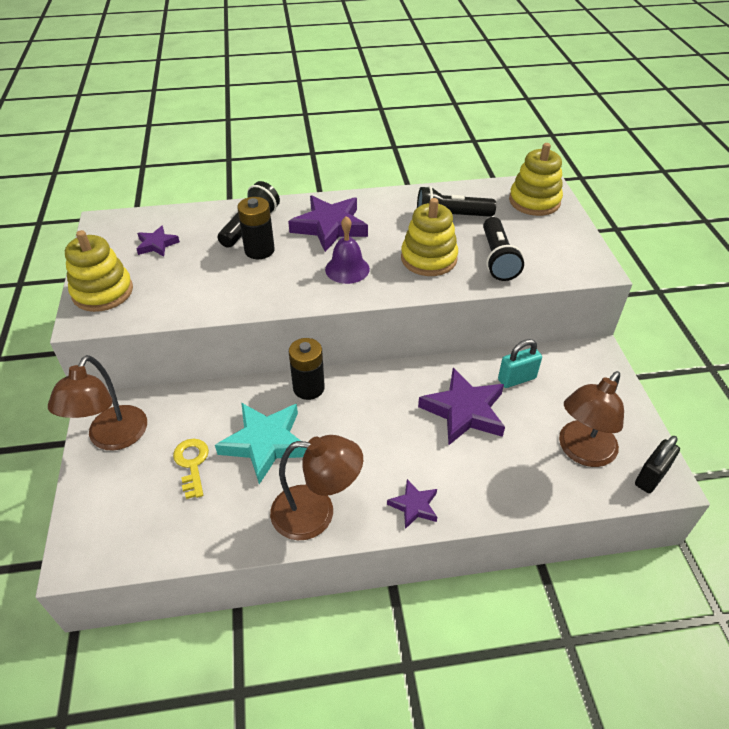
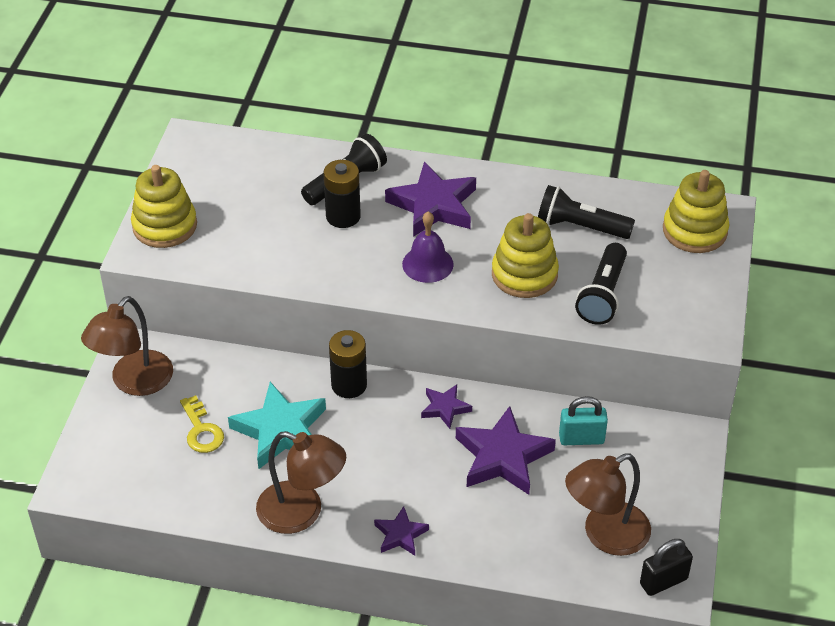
camera: 20 degrees right, 0 degrees up
(157, 244) = (237, 181): purple star -> purple star (445, 408)
(192, 464) = (201, 430): yellow key -> yellow key turned 150 degrees clockwise

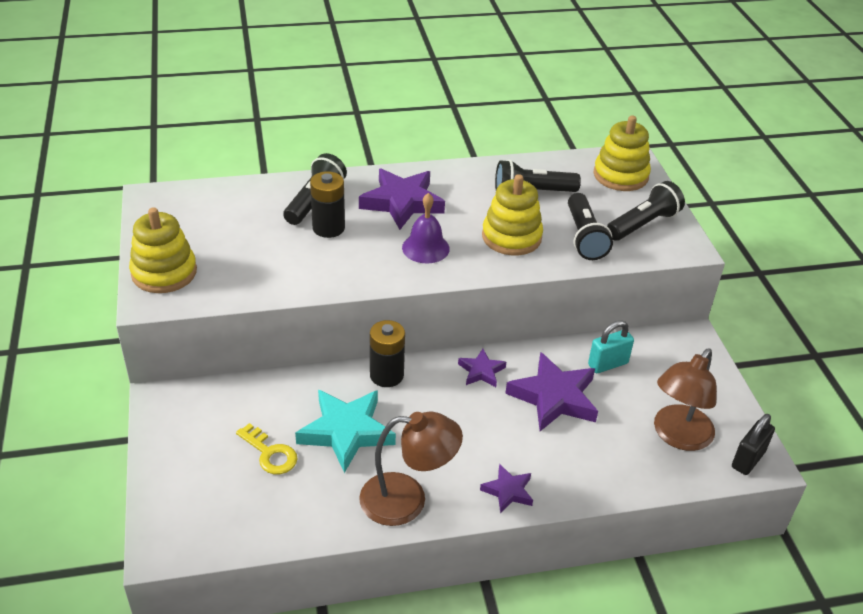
camera: 25 degrees left, 5 degrees down
(134, 382) = (180, 429): brown lamp -> none
(679, 296) = (643, 224): none -> black flashlight

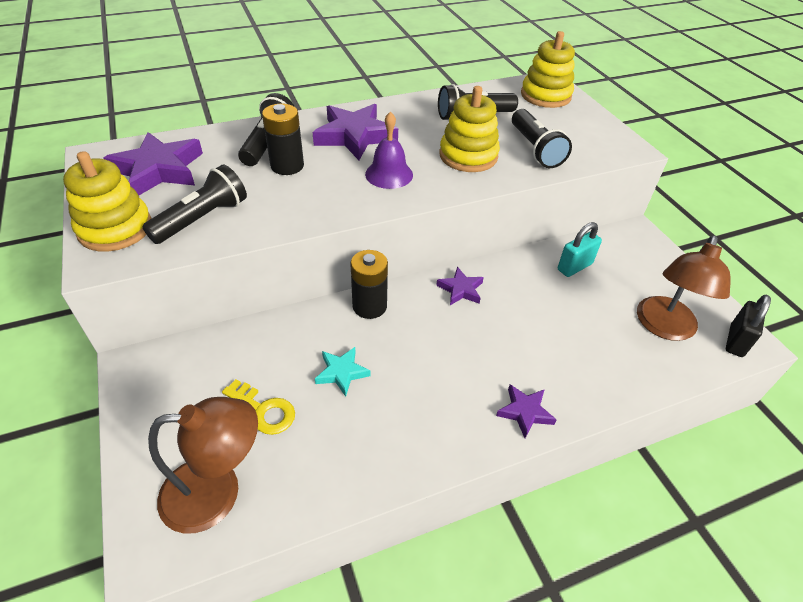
camera: 10 degrees left, 5 degrees up
(346, 432) = (342, 372): turquoise star -> turquoise star, size x0.53
(407, 500) = (424, 440): brown lamp -> brown lamp (217, 492)
(554, 397) = (537, 305): purple star -> purple star (159, 170)
(643, 224) = (583, 133): black flashlight -> black flashlight (203, 219)

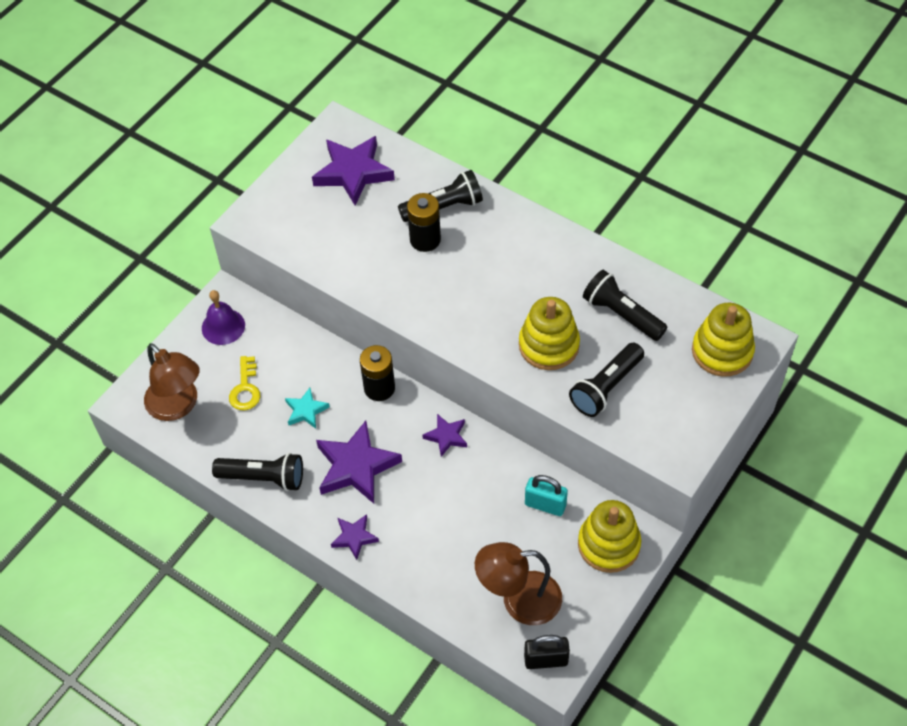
camera: 60 degrees right, 10 degrees up
(115, 228) = (278, 203): yellow stacking toy -> yellow stacking toy (608, 544)
(203, 219) = (325, 238): black flashlight -> black flashlight (264, 478)
(355, 136) = (506, 253): purple star -> purple star (356, 466)
(389, 174) = (472, 308): purple bell -> purple bell (223, 326)

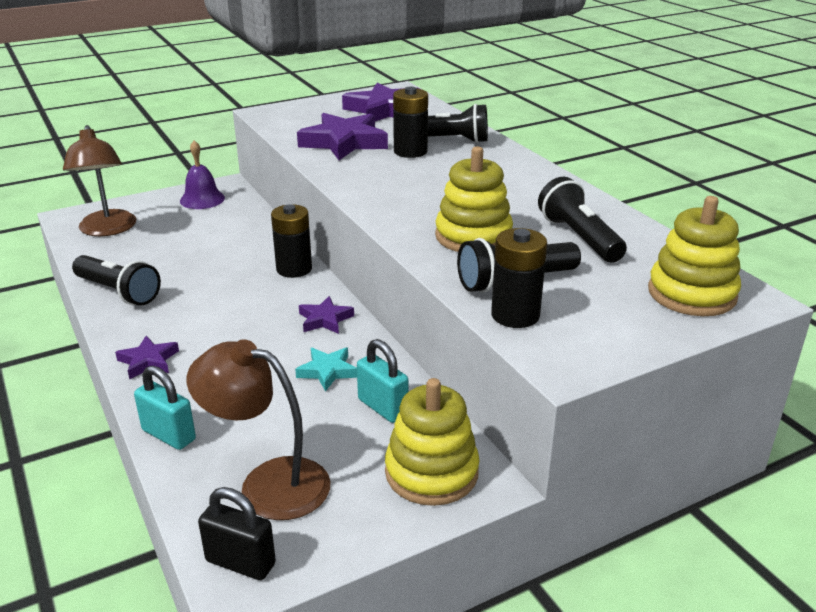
camera: 25 degrees right, 25 degrees down
(245, 388) = (175, 236): yellow key -> none
(306, 411) = (210, 263): turquoise star -> turquoise star (327, 371)
(356, 466) = (212, 312): purple star -> purple star (344, 142)
(427, 593) = (169, 435): none -> turquoise padlock
(626, 425) = (515, 315): none -> black battery

